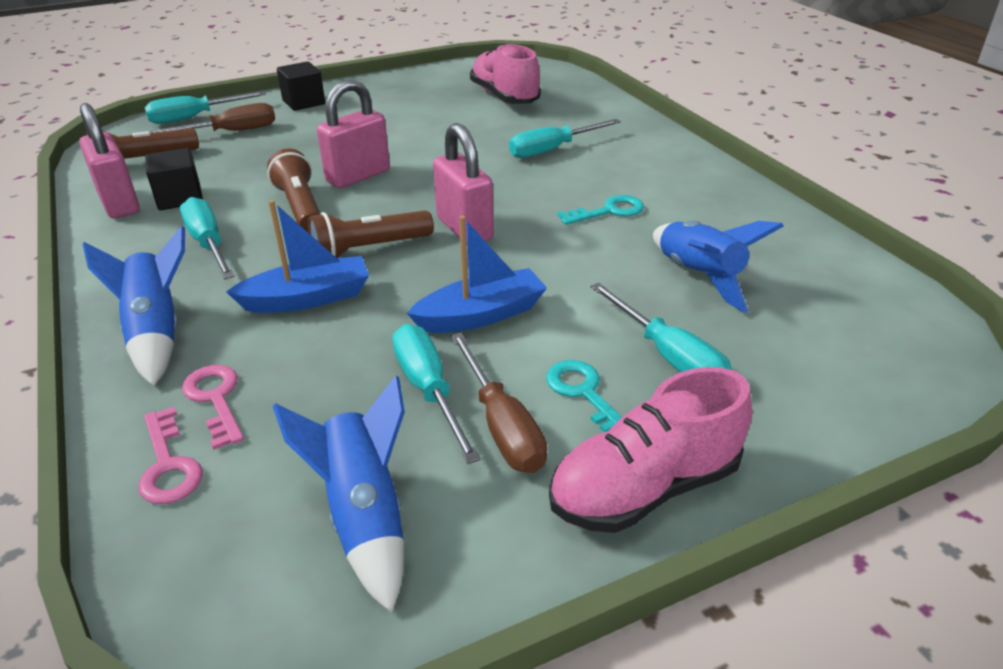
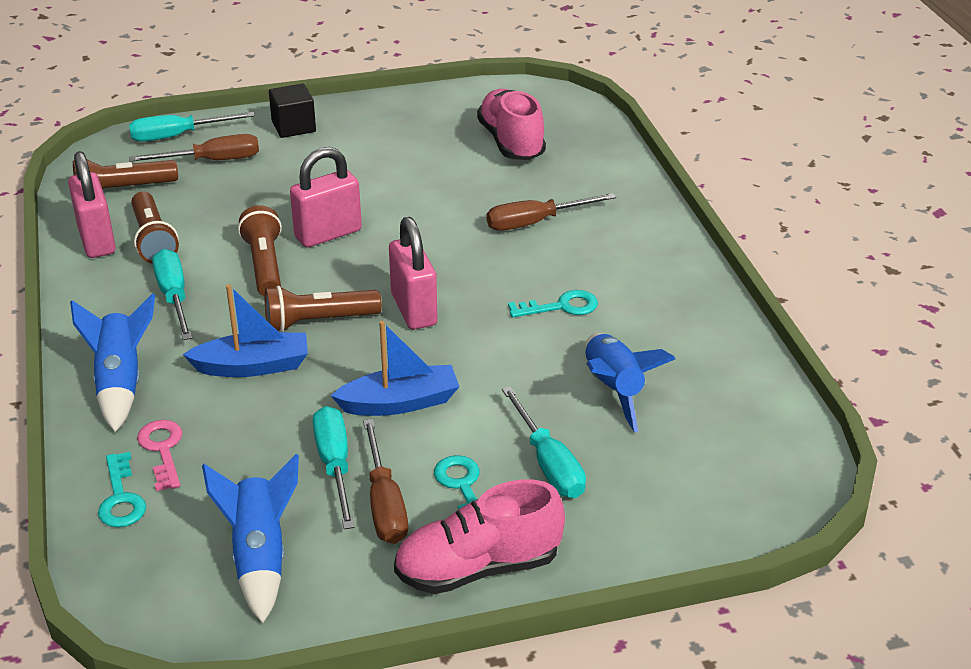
camera: 10 degrees right, 0 degrees up
(168, 465) = (121, 498): pink key -> turquoise key
(180, 198) = (153, 240): black cube -> brown flashlight
(552, 149) = (535, 222): turquoise screwdriver -> brown screwdriver

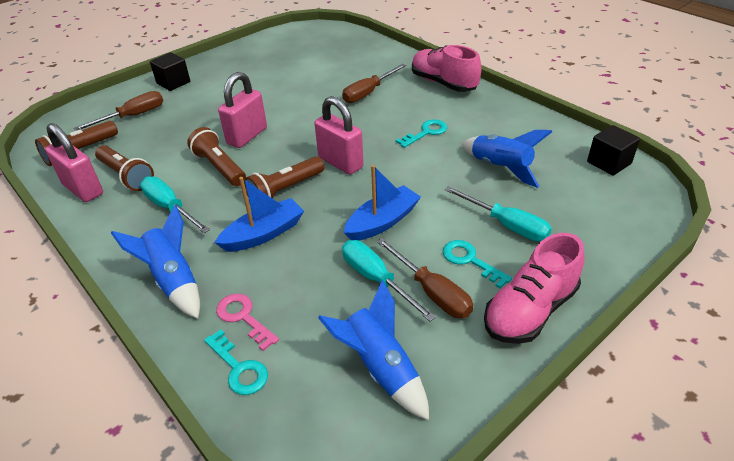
camera: 25 degrees left, 5 degrees up
(177, 136) = (96, 108): turquoise screwdriver -> none
(511, 142) = (316, 56): pink shoe -> pink shoe (443, 83)
(774, 436) = (609, 163): none -> black cube

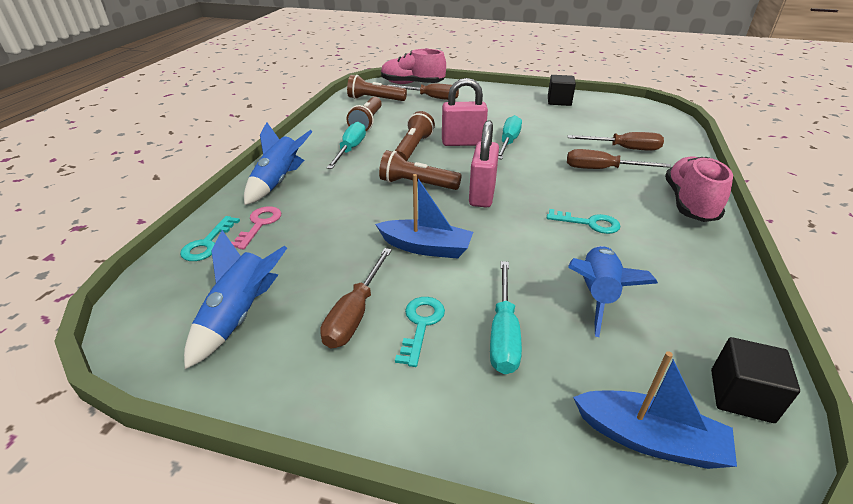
camera: 55 degrees right, 5 degrees down
(83, 189) = (340, 116): pink padlock -> none
(173, 83) = (487, 93): black cube -> black cube (559, 101)
(263, 234) = (356, 196): blue boat -> blue boat (649, 439)
(352, 69) = (624, 149): none -> brown screwdriver
(376, 279) = (347, 273): turquoise screwdriver -> turquoise screwdriver (508, 142)
(530, 310) = (379, 401): pink shoe -> pink shoe (412, 84)

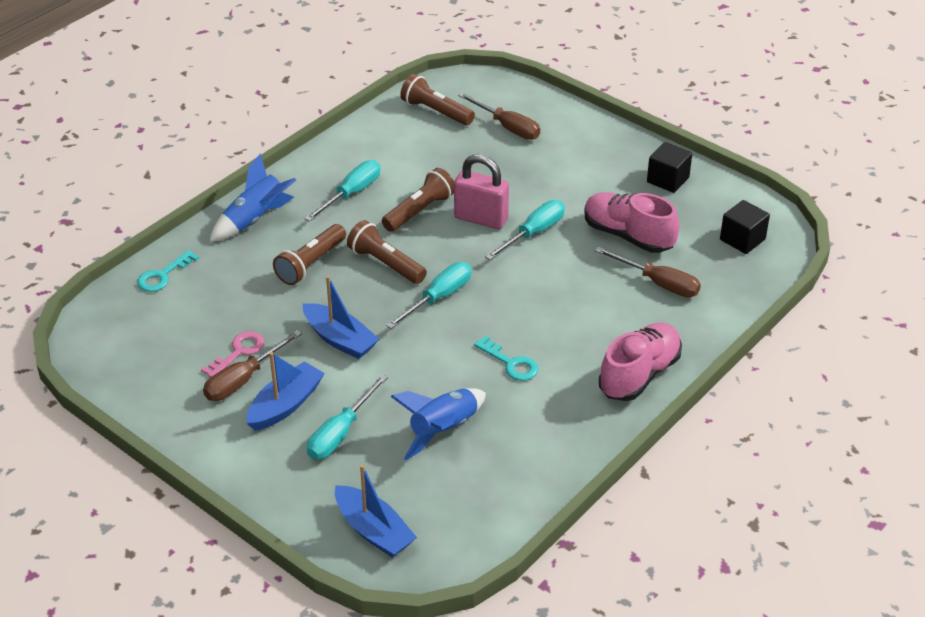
camera: 25 degrees right, 5 degrees up
(240, 316) = (160, 353): blue rocket -> none
(259, 224) = (213, 268): pink key -> pink key (238, 352)
(367, 122) = (398, 153): brown flashlight -> brown flashlight (310, 264)
(412, 84) = (505, 92): pink shoe -> pink shoe (628, 236)
(421, 324) = (285, 405): turquoise key -> blue boat
(482, 195) = (439, 297): pink padlock -> turquoise screwdriver
(602, 169) = (598, 304): brown screwdriver -> none
(741, 395) = (467, 533): black cube -> black cube (742, 239)

